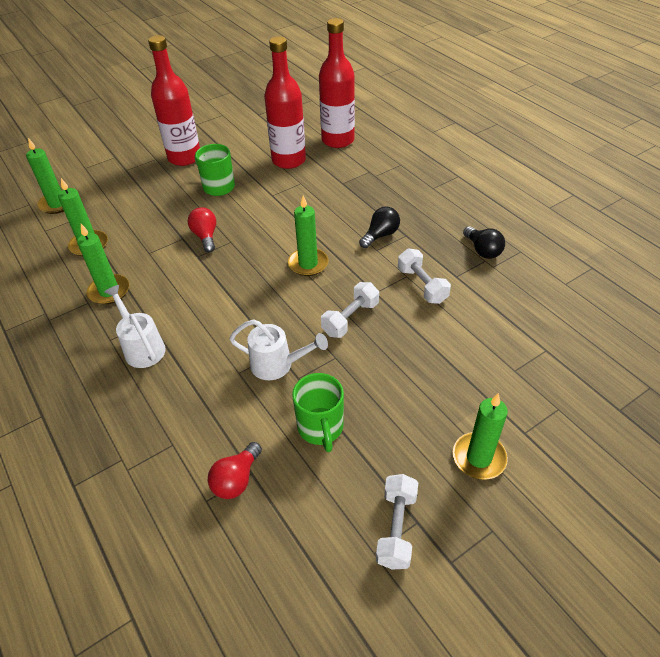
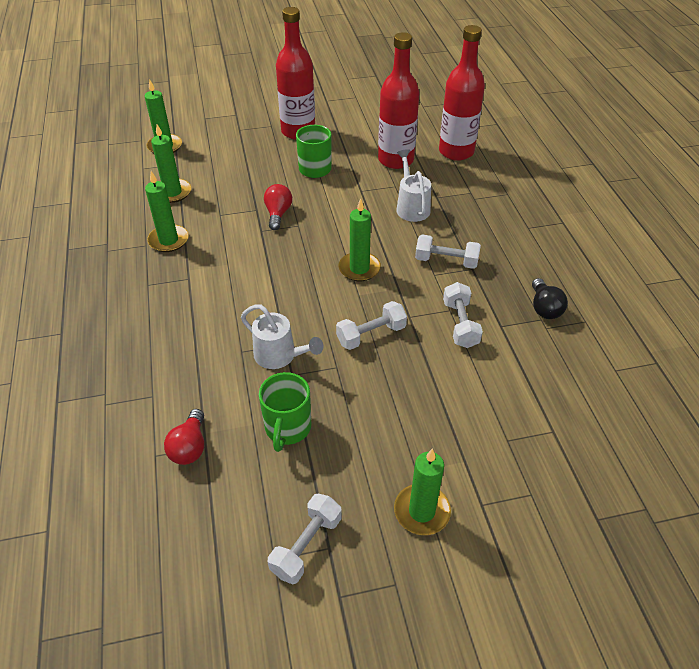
camera: 20 degrees right, 0 degrees up
(142, 347) = (171, 300): white watering can -> white watering can (411, 206)
(236, 479) = (190, 447): red light bulb -> red light bulb turned 45 degrees counterclockwise
(380, 235) = (446, 261): black light bulb -> white dumbbell

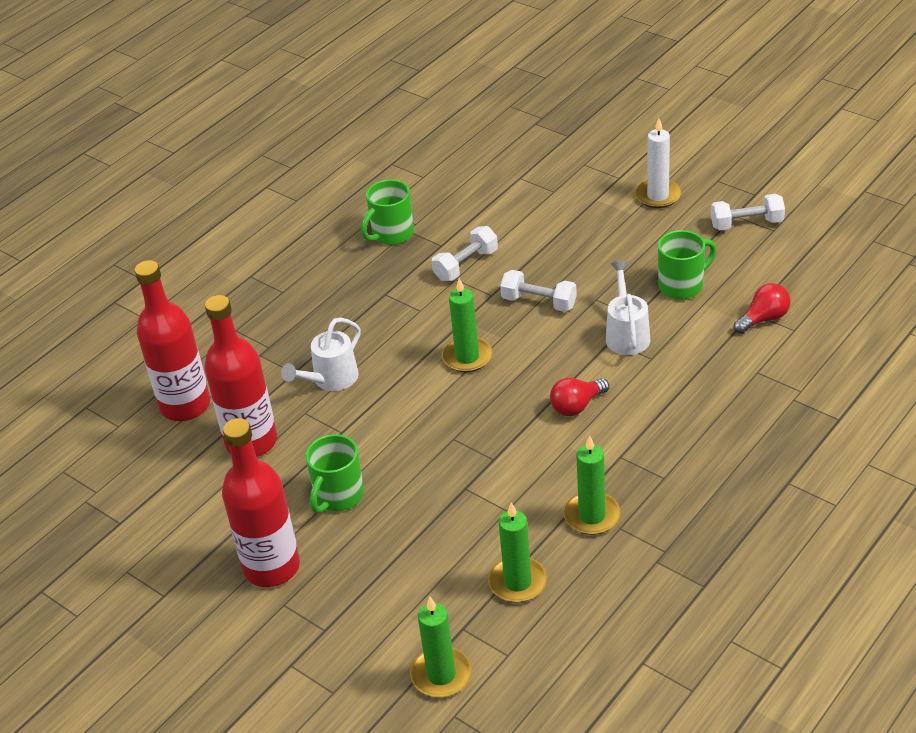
camera: 125 degrees left, 5 degrees down
(278, 214) = (453, 466): red light bulb -> red light bulb (577, 406)
(421, 511) = (658, 196): green candle -> white candle
(446, 261) = (392, 313): white dumbbell -> none
(544, 308) = (391, 234): black light bulb -> green mug

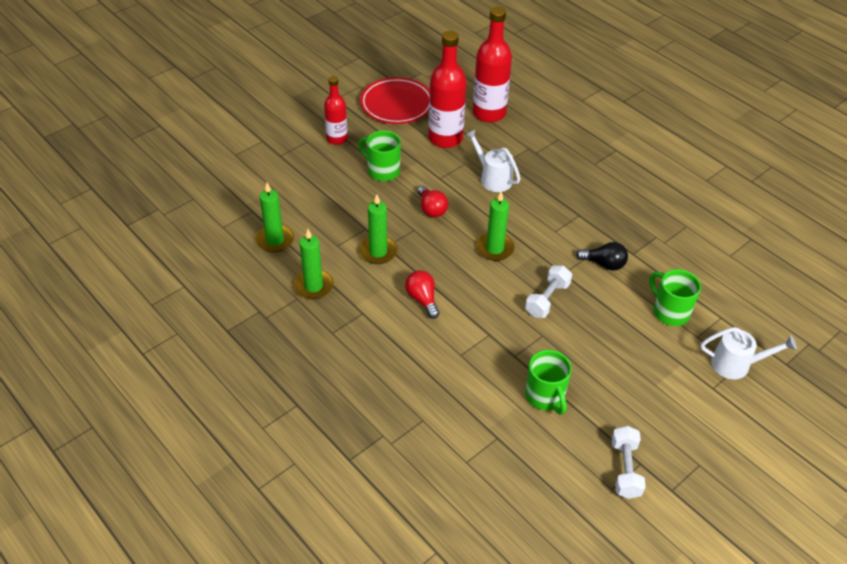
camera: 95 degrees right, 5 degrees up
(174, 513) = (396, 105): none -> red plate
(272, 567) = (337, 139): red bottle -> red bottle, size x0.61
(391, 234) = (652, 227): green mug -> green mug (670, 312)
(441, 675) = (223, 197): green candle -> green candle (378, 252)
(466, 265) = (604, 264): white dumbbell -> black light bulb
(626, 334) = (493, 345): white watering can -> white watering can (737, 365)
(658, 196) = (680, 410): white candle -> none
(764, 319) = (486, 443): red light bulb -> red light bulb (431, 209)

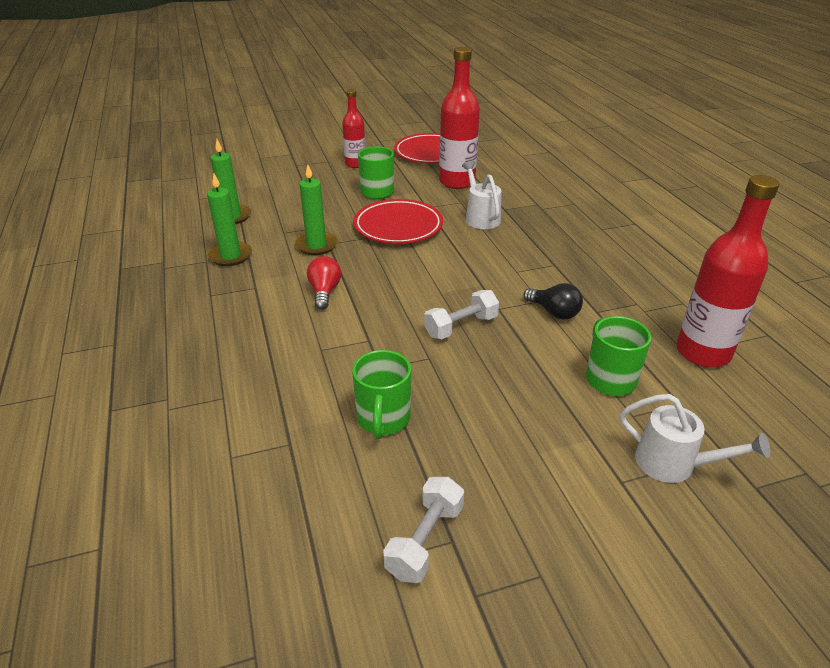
camera: 25 degrees right, 10 degrees down
(431, 209) = (398, 226): red light bulb -> red plate
(489, 113) = (515, 173): red bottle -> red bottle (702, 353)
(495, 248) = (437, 270): green candle -> none

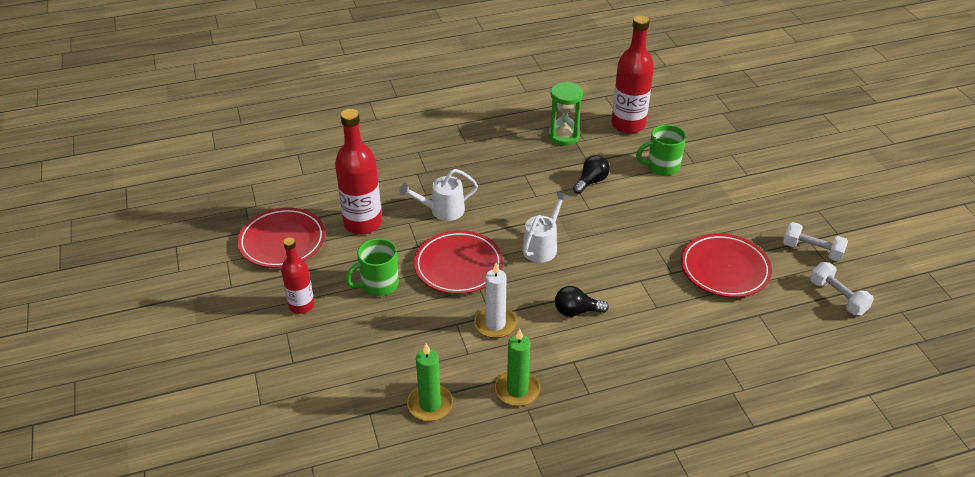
camera: 90 degrees left, 5 degrees up
(316, 245) = (495, 324): green candle -> white candle
(324, 292) = (576, 311): red light bulb -> black light bulb
(383, 419) = (724, 269): green mug -> red plate
(461, 326) = (616, 230): white dumbbell -> white dumbbell (837, 297)
(645, 294) = (563, 136): none -> green hourglass
(674, 464) = (729, 154): white watering can -> white watering can (542, 246)

